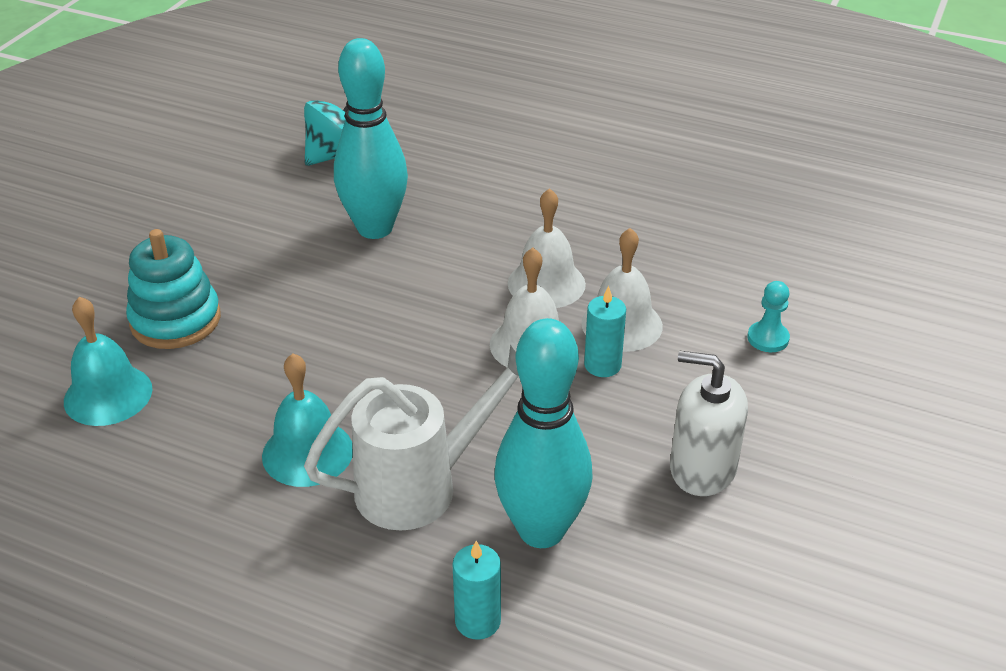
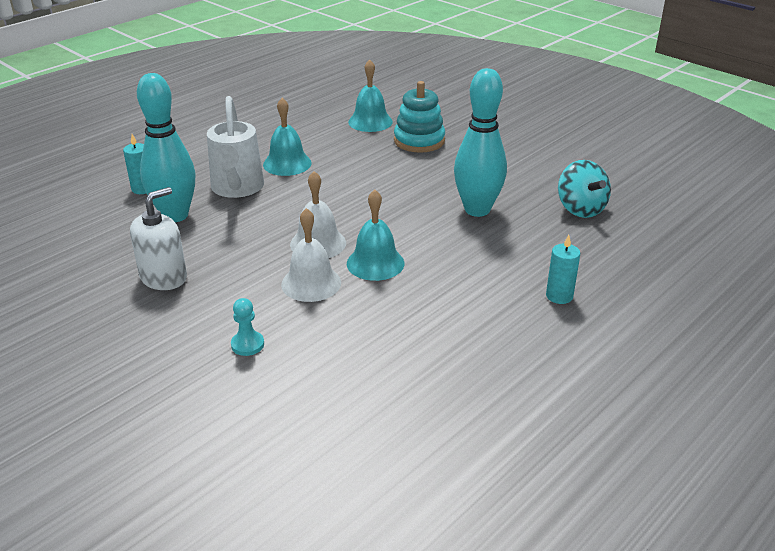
camera: 110 degrees right, 5 degrees down
(546, 283) = (375, 263): white bell -> turquoise bell
(602, 365) = (278, 265): turquoise candle -> turquoise candle (559, 296)

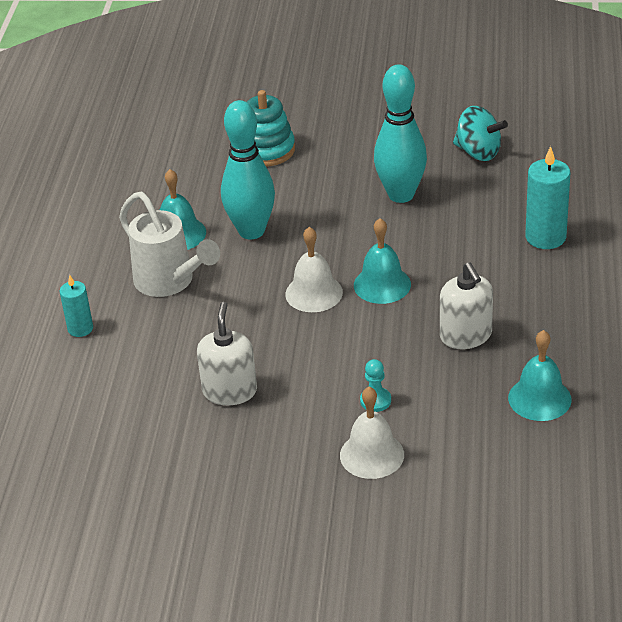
camera: 35 degrees left, 5 degrees up
(175, 215) = (153, 336): turquoise bowling pin -> turquoise bowling pin (251, 231)
(311, 283) = (355, 328): white bell -> white bell (372, 455)
(370, 121) = (194, 151): turquoise bell -> turquoise bell (539, 398)
(387, 336) = (466, 335): none -> white soap dispenser
(559, 296) = (545, 237): turquoise candle -> turquoise candle, size x1.64

